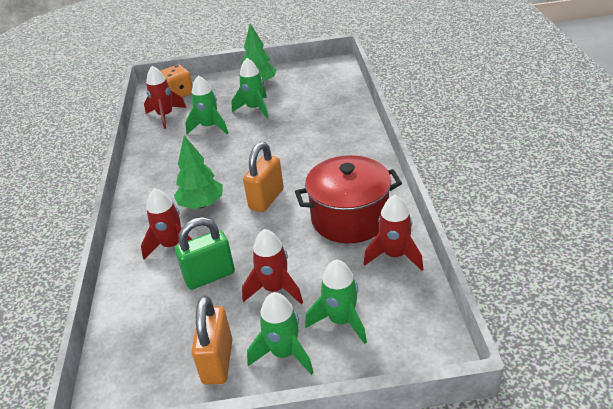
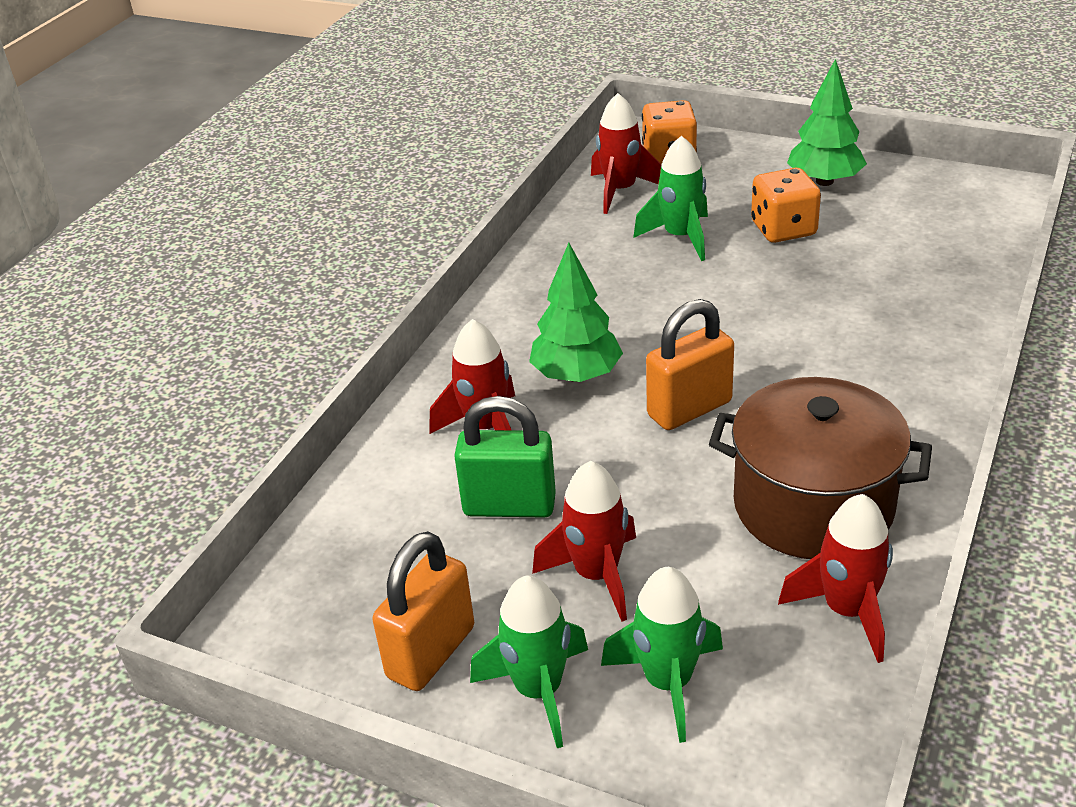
camera: 30 degrees right, 0 degrees up
(255, 109) = (783, 229): green rocket -> orange dice
(349, 218) = (813, 505): red pot -> brown pot

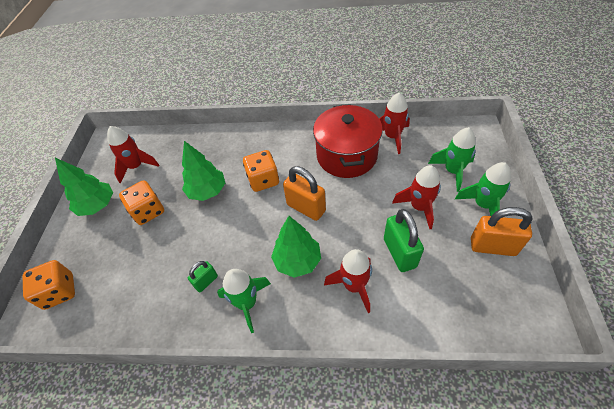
camera: 110 degrees left, 15 degrees up
(601, 277) = (206, 281): none -> green padlock
(620, 191) = (105, 305): red rocket -> red rocket (136, 166)
(680, 237) = (159, 255): green rocket -> green rocket (247, 303)
(795, 366) = (263, 180): none -> orange dice
(800, 294) = (207, 191): none -> green tree
(813, 505) = (346, 156): brown pot -> red pot

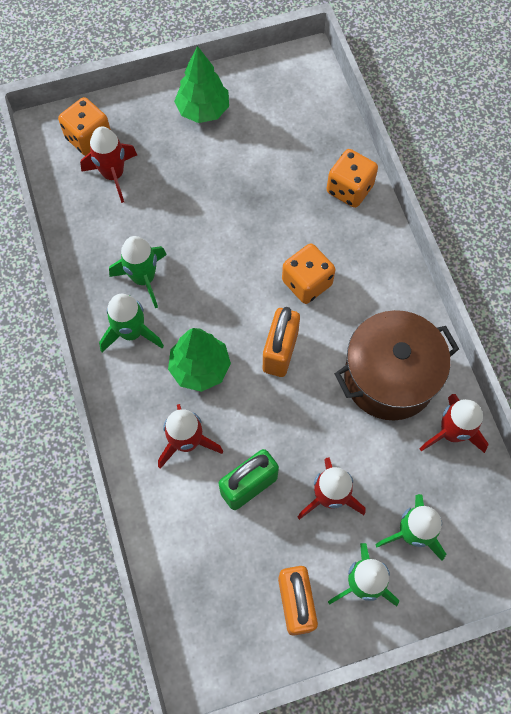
camera: 65 degrees right, 15 degrees up
(136, 166) = (275, 119): red rocket -> red rocket (113, 175)
(148, 211) = (214, 170): orange dice -> orange dice (349, 189)
(206, 281) = (144, 278): green padlock -> green rocket
(207, 191) = (266, 222): green tree -> none
(346, 156) = (389, 377): red pot -> brown pot

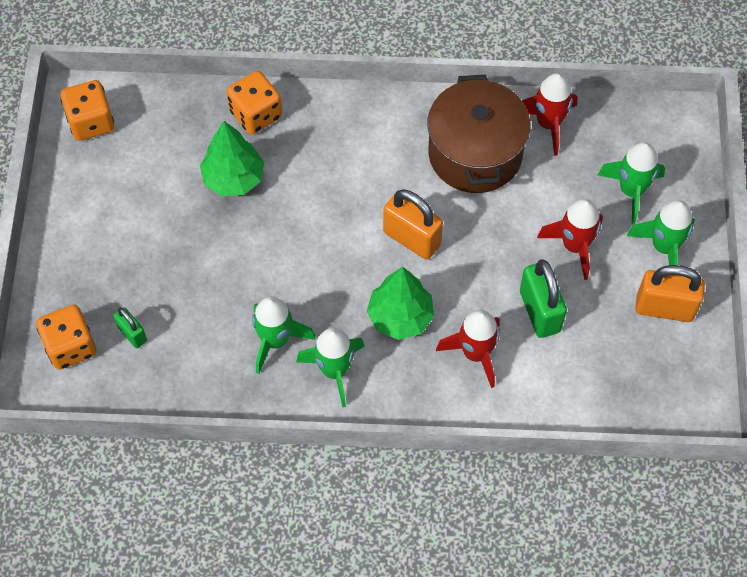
camera: 70 degrees left, 5 degrees down
(113, 175) = (132, 334): red rocket -> green padlock
(203, 110) = (91, 219): green tree -> green tree (234, 178)
(307, 283) = (346, 189): orange dice -> orange dice (91, 122)

